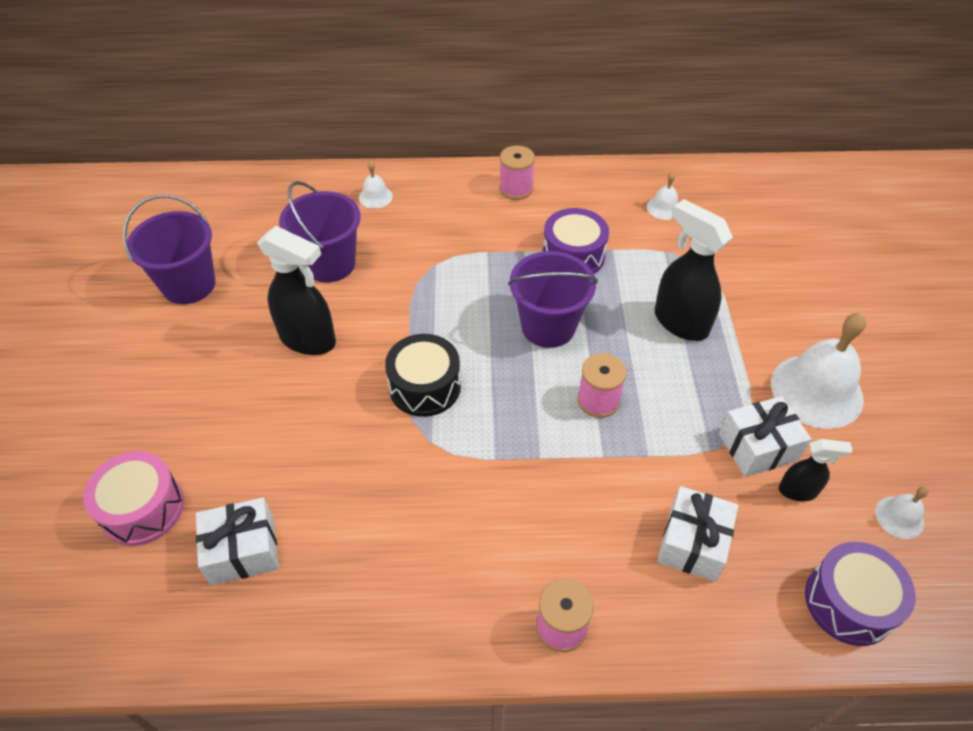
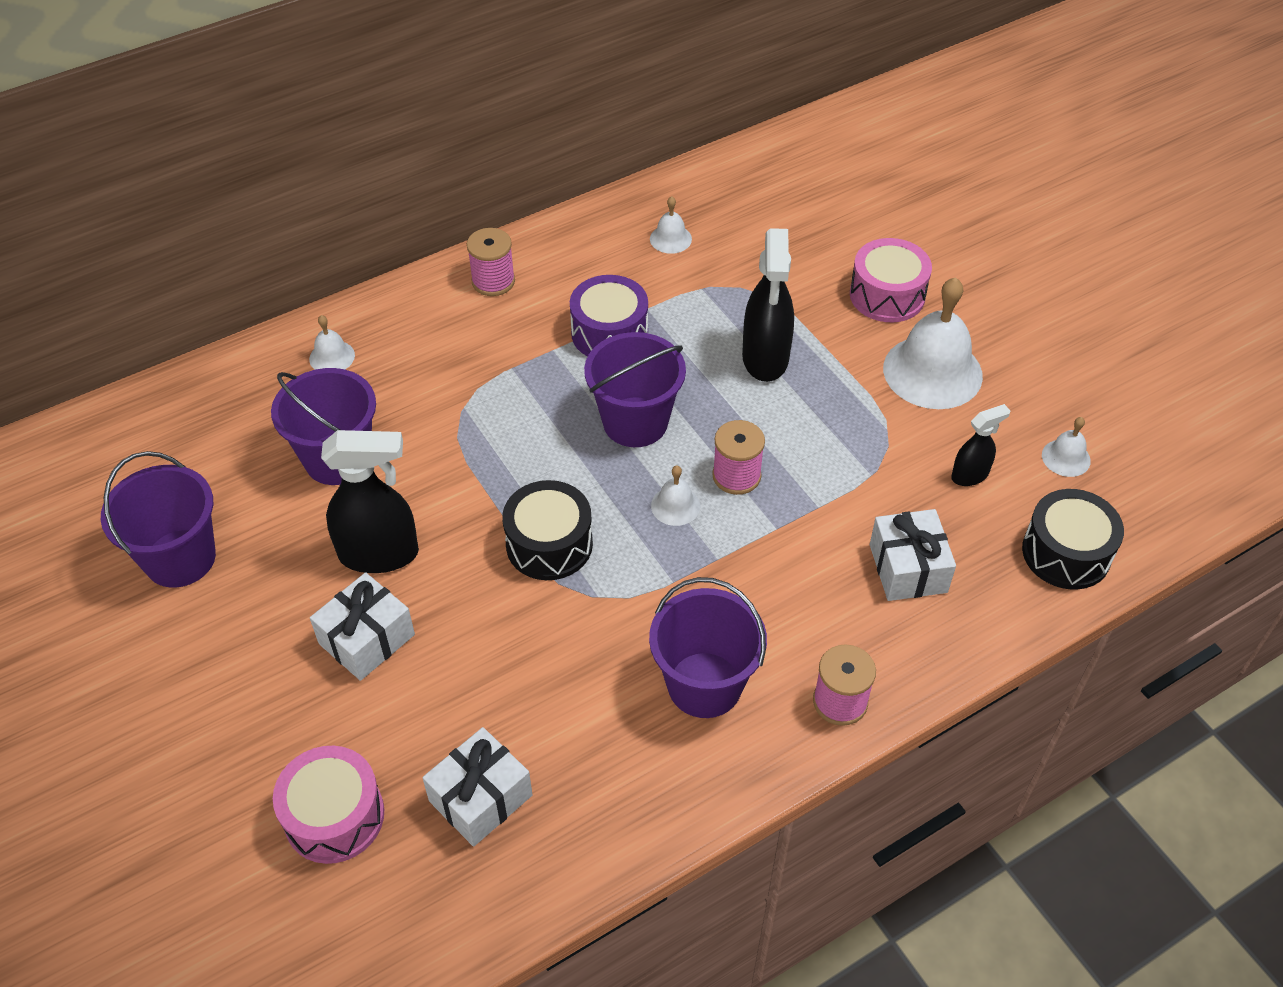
camera: 30 degrees left, 0 degrees up
(462, 552) = (704, 685): none -> purple bucket
(536, 401) = (675, 505): none -> white bell
(680, 322) = (765, 359): black spray bottle -> black spray bottle turned 105 degrees counterclockwise
(757, 447) = (912, 451): white gift -> white gift (366, 639)
(814, 314) = (887, 295): none -> pink drum
(849, 602) = (1066, 553): purple drum -> black drum

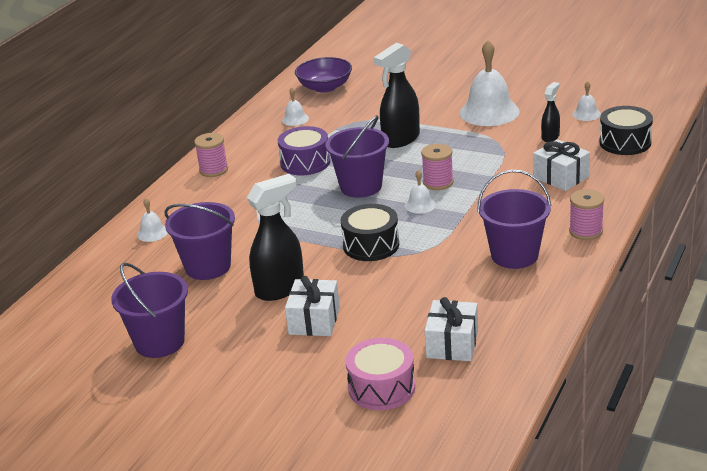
camera: 30 degrees left, 20 degrees down
(762, 195) = (325, 87): none -> purple bowl
(765, 359) = (400, 139): black spray bottle -> black spray bottle turned 75 degrees clockwise
(887, 295) = (434, 96): pink drum -> none

